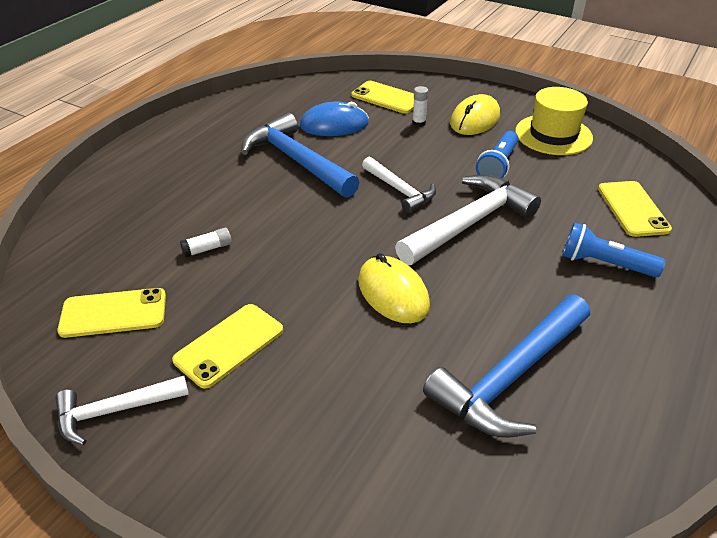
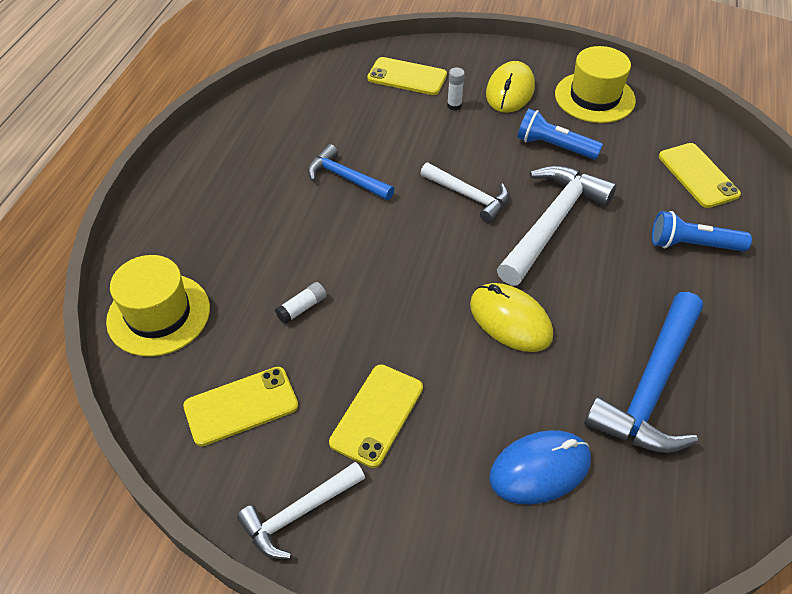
camera: 15 degrees left, 10 degrees up
(85, 232) = (158, 314): none -> yellow hat
(296, 160) = (346, 178): blue hammer -> blue hammer, size x0.59
(334, 125) = (366, 123): blue mouse -> blue mouse (540, 469)
(498, 166) = (554, 146): blue flashlight -> blue flashlight turned 105 degrees clockwise

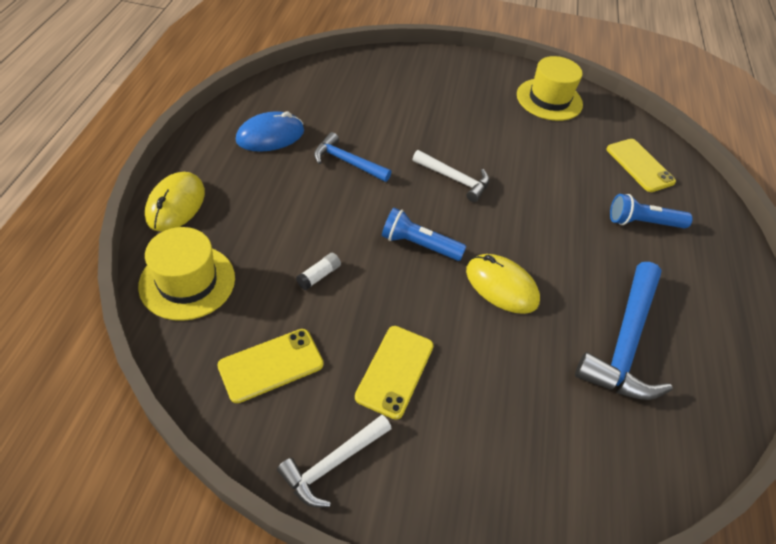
camera: 10 degrees left, 0 degrees up
(407, 77) = (391, 77): yellow phone -> none
(454, 105) = (434, 103): white glue stick -> none
(510, 91) = (479, 92): yellow mouse -> yellow mouse (176, 204)
(540, 469) = (541, 416): blue mouse -> blue mouse (270, 136)
(552, 223) = (526, 203): white hammer -> none
(554, 146) = (521, 139): blue flashlight -> blue flashlight (419, 245)

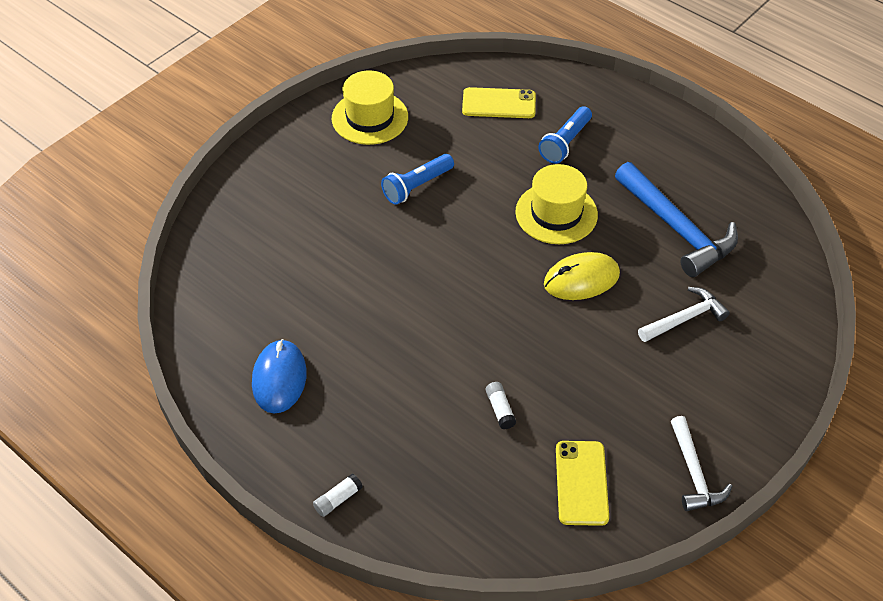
camera: 55 degrees left, 0 degrees up
(176, 204) = (338, 499): yellow mouse -> white glue stick
(187, 282) = (452, 519): yellow hat -> yellow hat (556, 213)
(347, 162) = (361, 326): blue hammer -> none
(395, 371) = (630, 395): yellow phone -> none
(419, 245) = (504, 316): blue flashlight -> blue flashlight (417, 186)
(454, 179) = (437, 250): white hammer -> white hammer (685, 318)

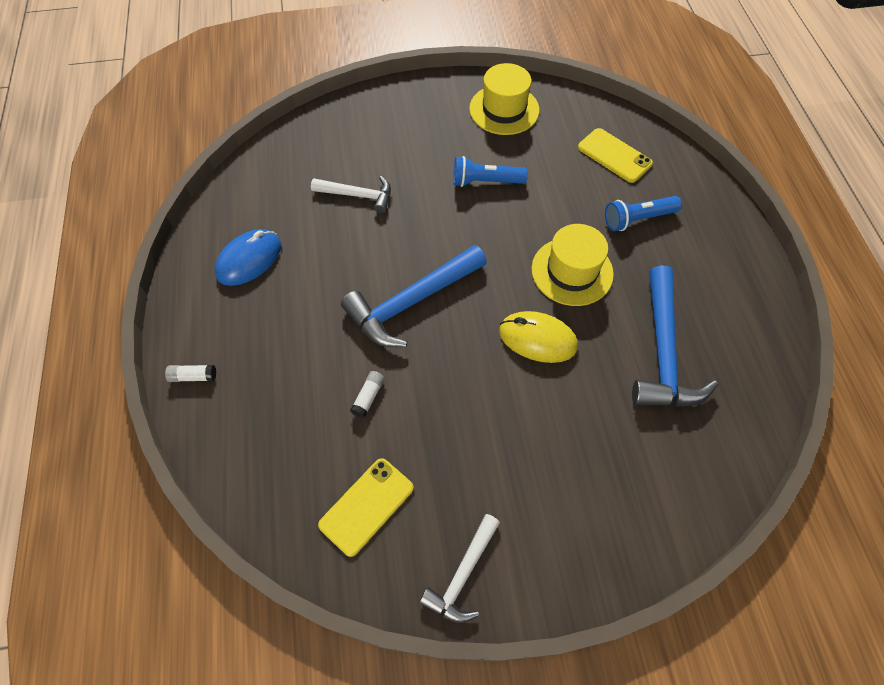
camera: 40 degrees right, 10 degrees up
(457, 318) = (411, 302): none -> blue hammer
(685, 318) = (591, 434): white hammer -> white hammer (358, 195)

